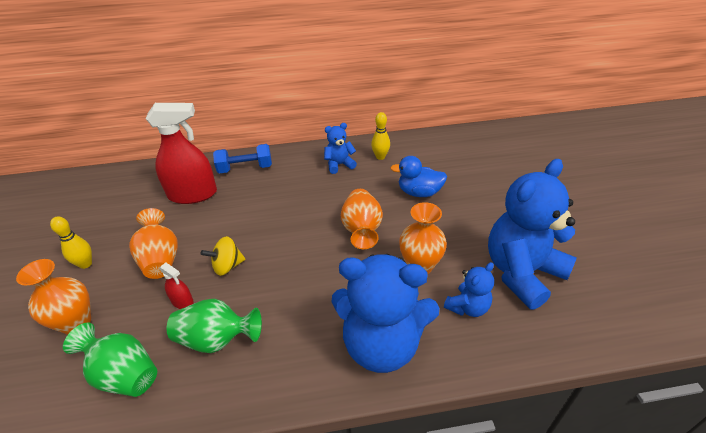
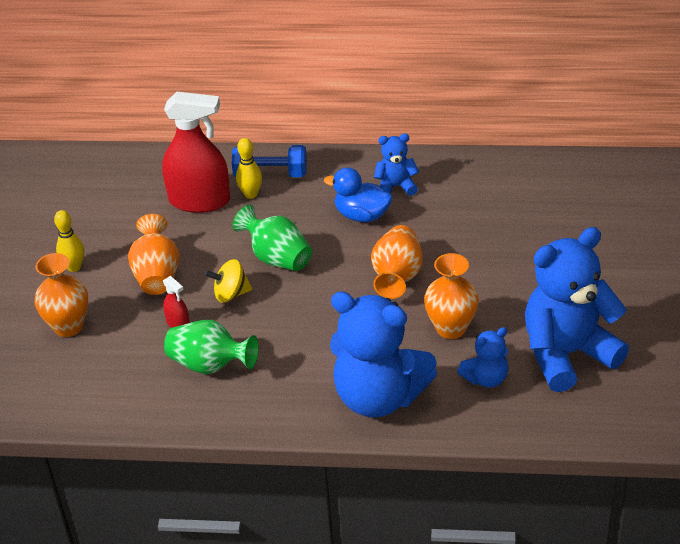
camera: 15 degrees right, 0 degrees up
(124, 374) = (117, 380): green vase -> green vase (277, 258)
(380, 157) = (455, 183): yellow bowling pin -> yellow bowling pin (251, 194)
(419, 192) = (487, 241): blue duck -> blue duck (362, 215)

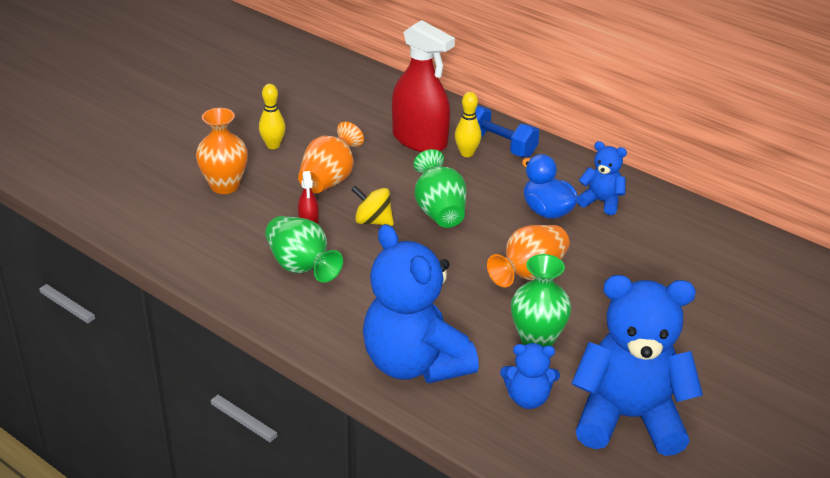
camera: 30 degrees right, 5 degrees down
(451, 328) = (537, 340): orange vase -> green vase

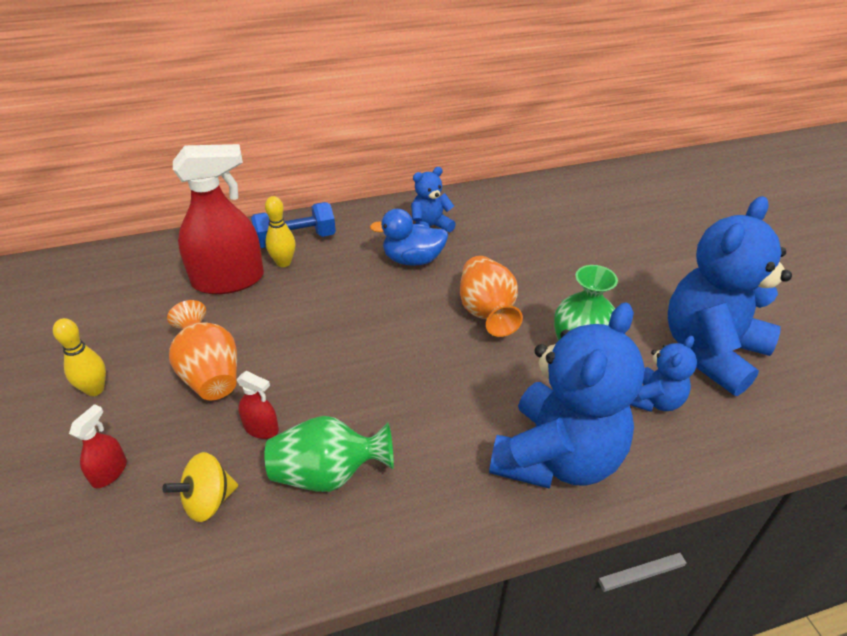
camera: 55 degrees left, 5 degrees up
(224, 186) = (109, 472): orange vase -> red spray bottle
(373, 221) = (312, 375): yellow spinning top -> yellow spinning top (208, 501)
(415, 363) = (556, 457): blue teddy bear -> blue teddy bear turned 60 degrees counterclockwise
(439, 211) = (346, 322): green vase -> none

